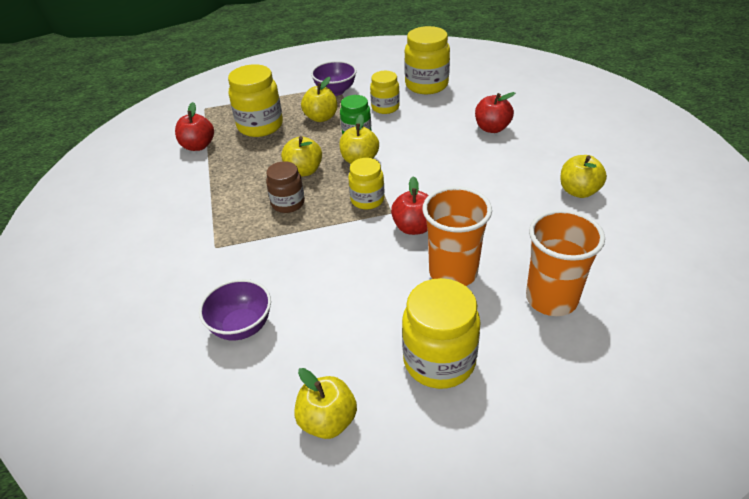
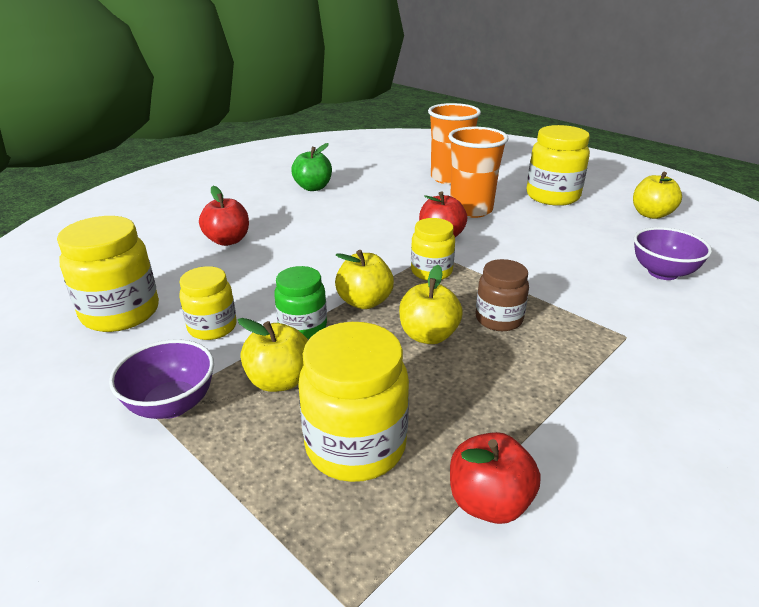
camera: 125 degrees left, 10 degrees down
(578, 191) = (313, 187): yellow apple -> green apple

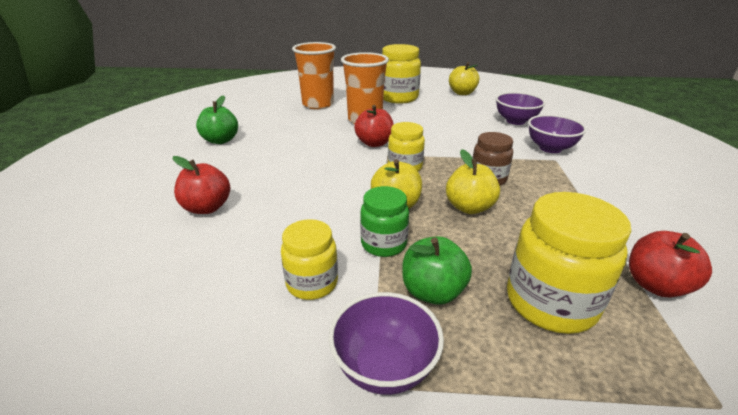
camera: 40 degrees left, 0 degrees up
(121, 313) = (195, 321): yellow jar -> none
(279, 381) = (432, 291): yellow apple -> green apple
(647, 321) = (550, 148): none -> purple bowl

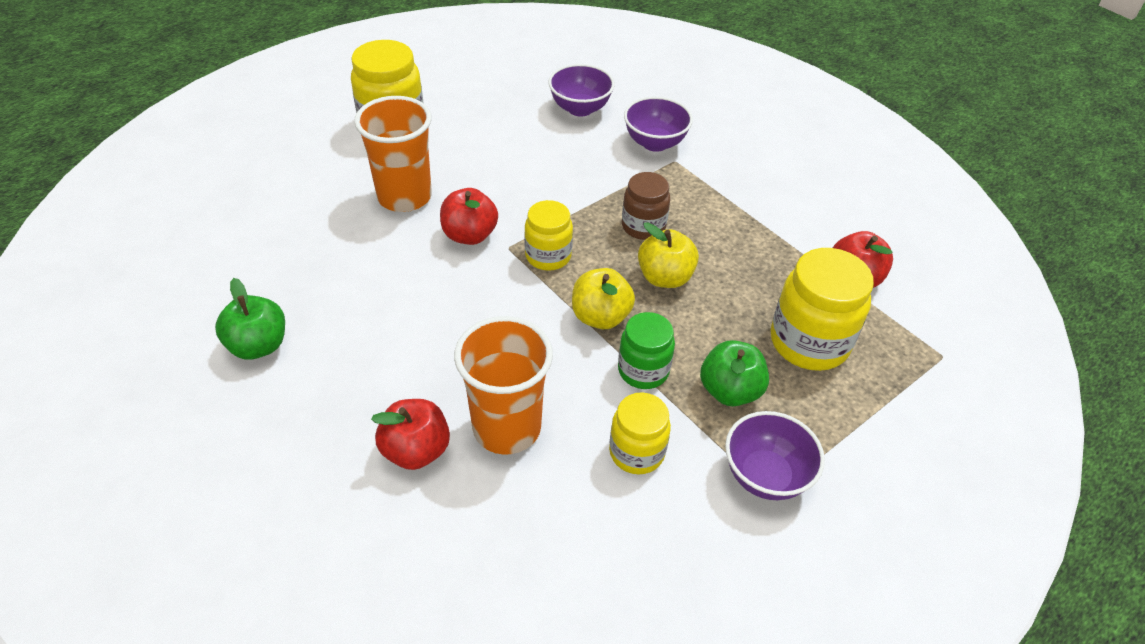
camera: 45 degrees left, 15 degrees up
(318, 104) = (294, 196): orange cup -> orange cup (507, 428)
(462, 93) = (463, 75): yellow apple -> none

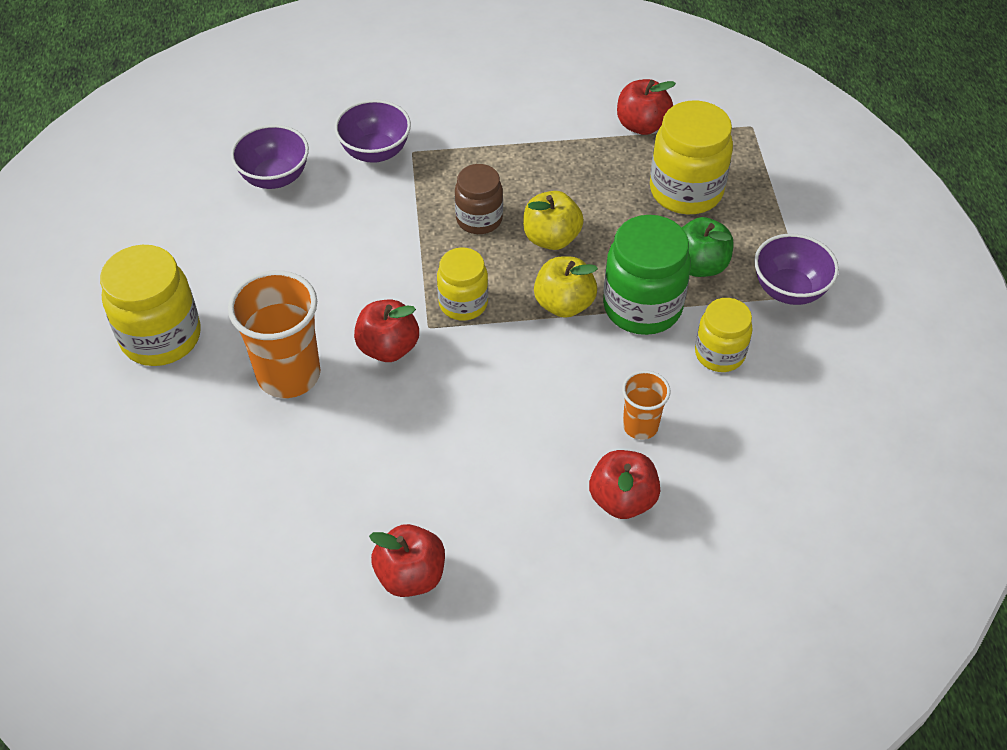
camera: 55 degrees left, 5 degrees up
(258, 345) = (411, 575): green apple -> red apple
(507, 428) = (640, 426): orange cup -> orange cup, size x0.55
(643, 370) = (642, 307): green jar -> green jar, size x1.61

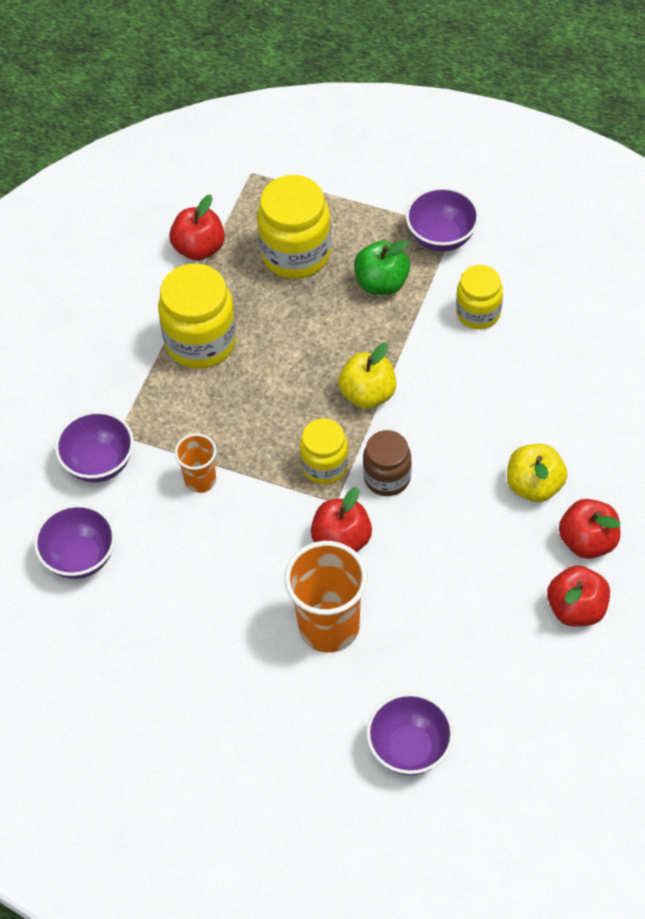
camera: 60 degrees left, 5 degrees up
(161, 337) = (227, 715): yellow jar -> yellow jar (201, 341)
(182, 490) = (409, 748): none -> purple bowl
(479, 219) = (235, 415): brown jar -> brown jar (387, 477)
(551, 238) = (290, 372): yellow apple -> yellow apple (534, 485)
(622, 499) = (579, 439): red apple -> red apple (587, 541)
(640, 426) = (518, 397): orange cup -> orange cup (200, 480)
(642, 307) = (402, 341): green jar -> none

